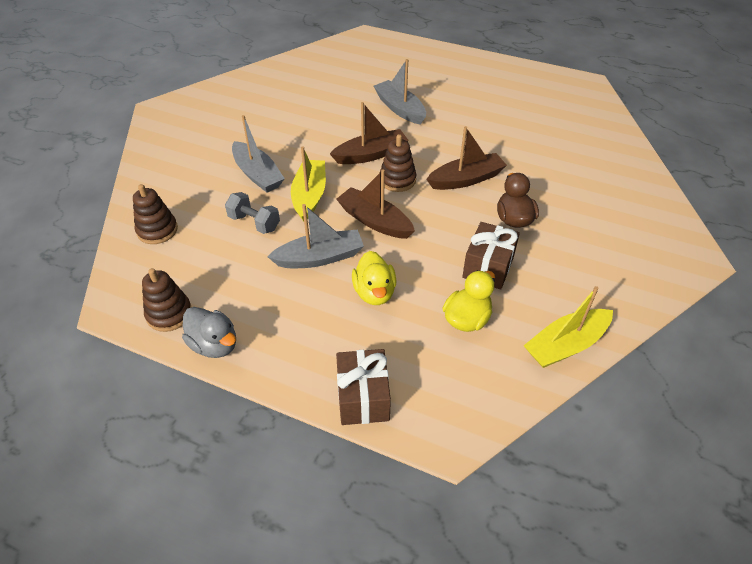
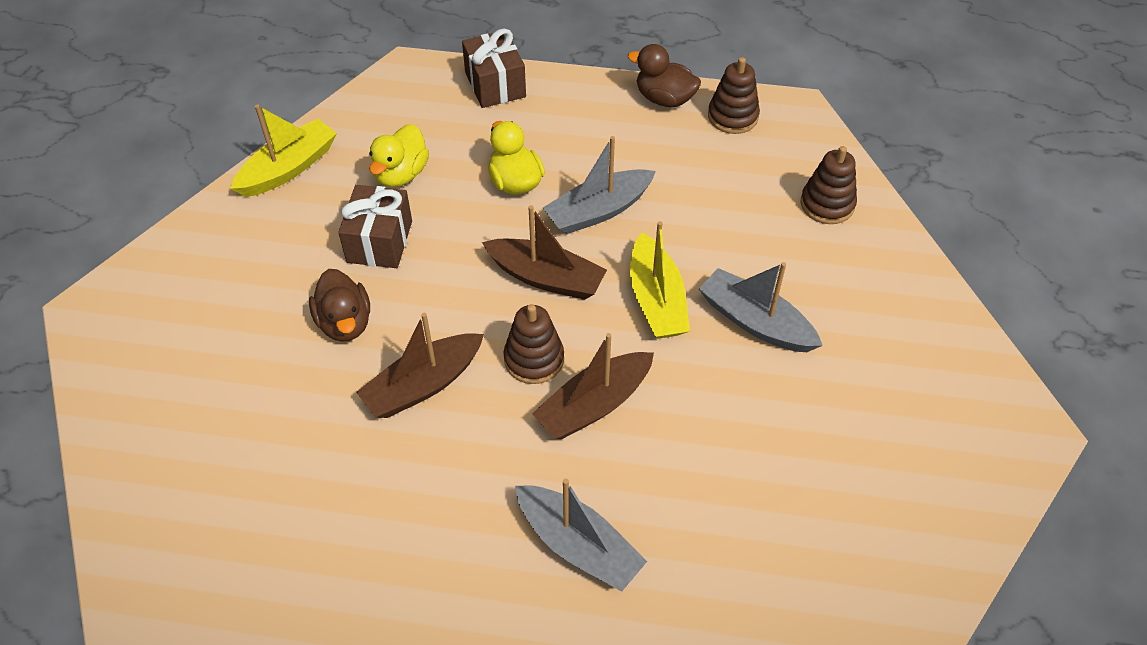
camera: 165 degrees right, 5 degrees up
(214, 345) = (664, 99): grey duck -> brown duck
(254, 223) = (709, 240): grey dumbbell -> none

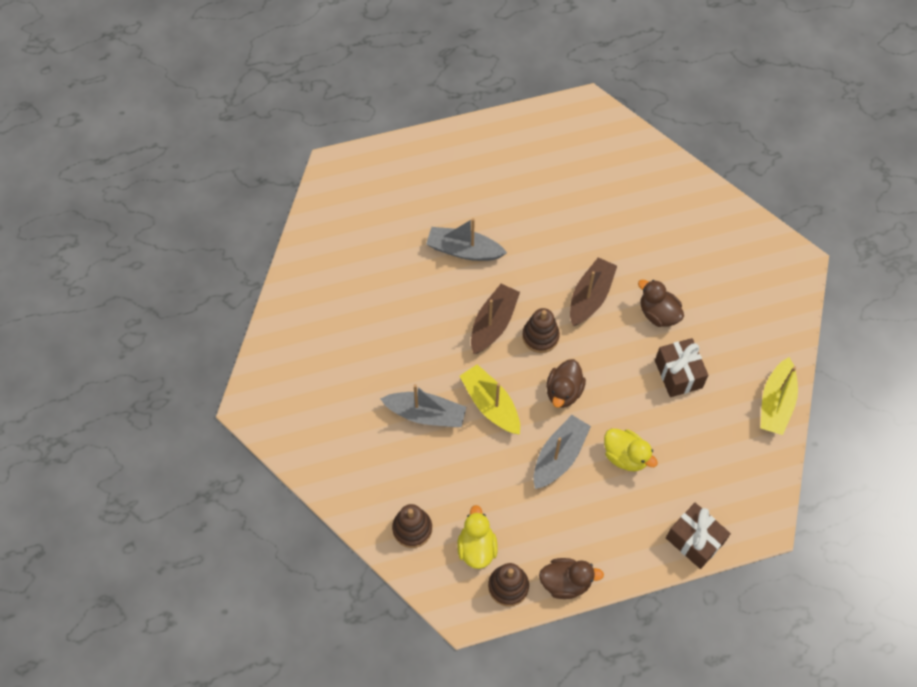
camera: 155 degrees right, 10 degrees up
(401, 174) = (702, 430): yellow duck -> yellow duck (476, 547)
(546, 278) = (563, 392): brown boat -> brown duck

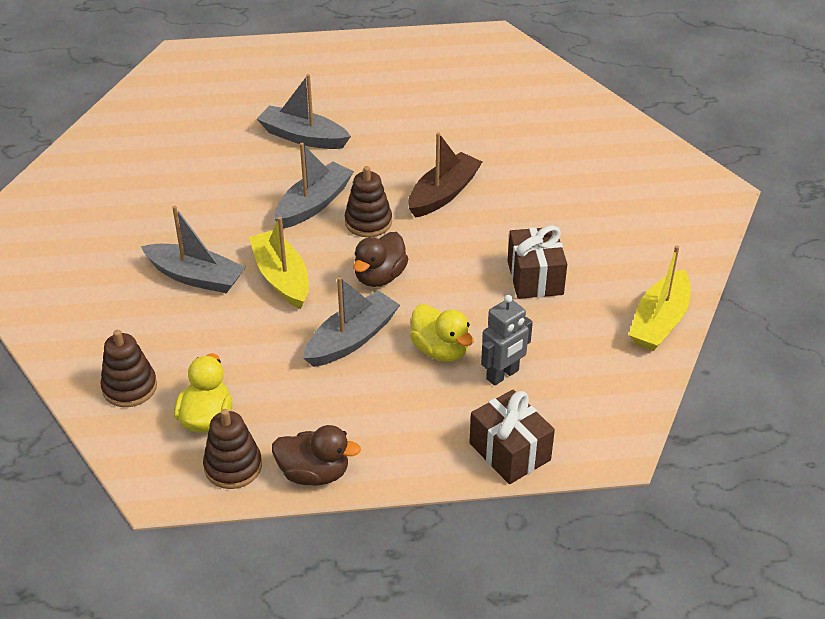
camera: 10 degrees right, 20 degrees down
(493, 324) = (314, 204): brown boat -> grey boat
(658, 314) = (525, 219): brown duck -> none
(675, 472) = (503, 375): none -> grey robot

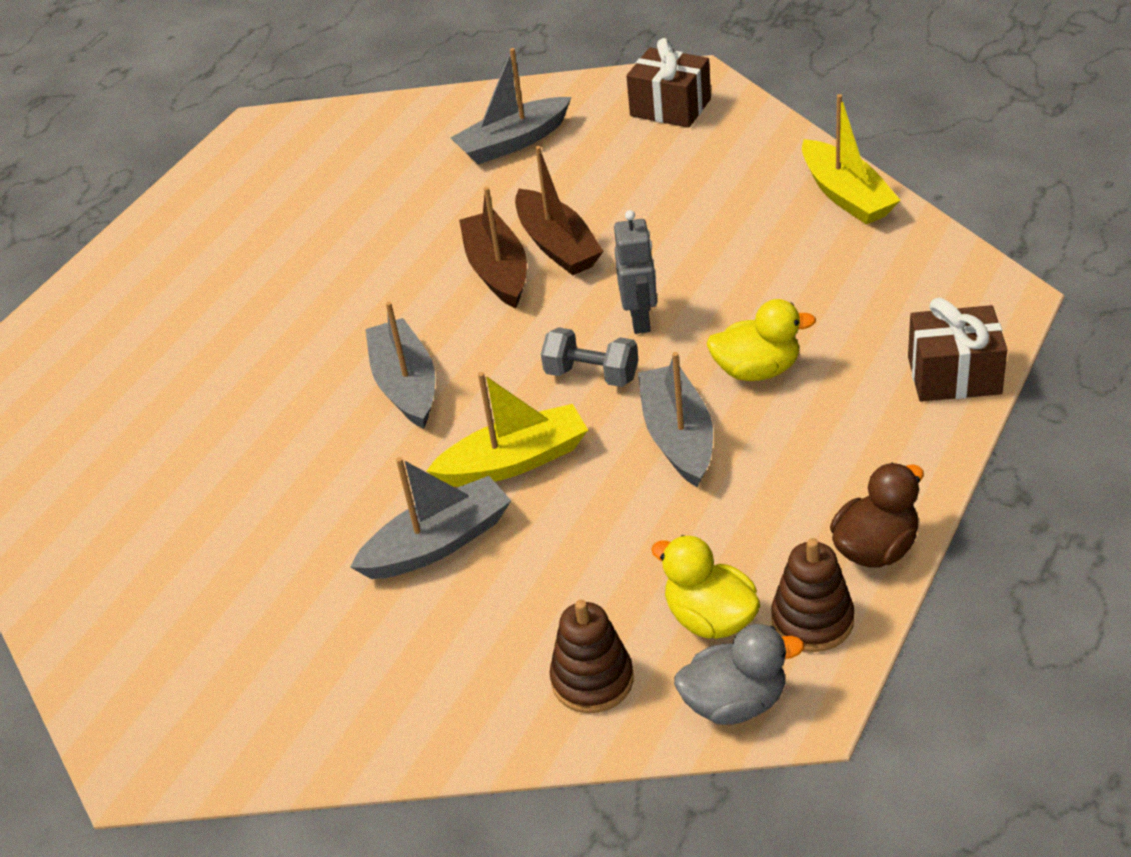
camera: 50 degrees left, 0 degrees up
(146, 457) = (735, 702): none -> grey duck
(281, 278) = (515, 461): yellow boat -> yellow boat turned 150 degrees clockwise
(303, 137) = (267, 349): grey boat -> grey boat (513, 142)
(368, 222) = (486, 350): brown stacking toy -> none
(380, 277) = (592, 375): brown duck -> grey dumbbell
(488, 208) = (557, 245): none -> brown boat
(503, 375) = (835, 337): grey robot -> grey robot (640, 320)
(535, 278) = (704, 255): brown gift -> brown gift (670, 107)

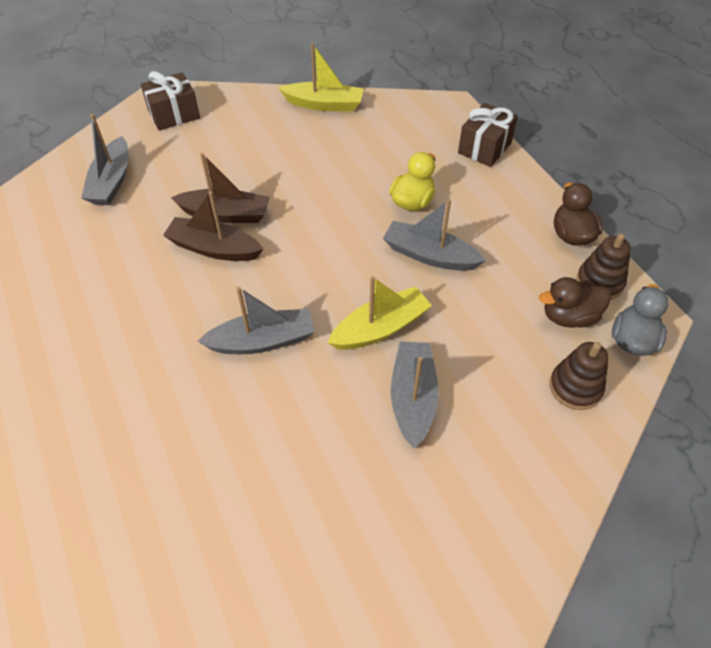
camera: 60 degrees left, 10 degrees up
(406, 385) = (262, 341): grey boat -> grey boat turned 150 degrees clockwise
(515, 461) = (380, 328): yellow boat -> yellow boat turned 45 degrees clockwise
(592, 375) = (347, 260): grey dumbbell -> none
(640, 320) = (326, 218): grey robot -> none
(710, 618) = (569, 317): yellow duck -> brown duck

